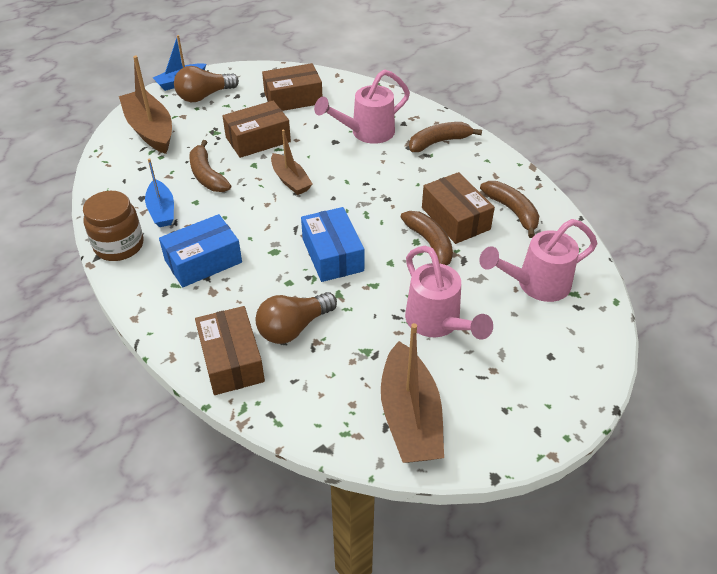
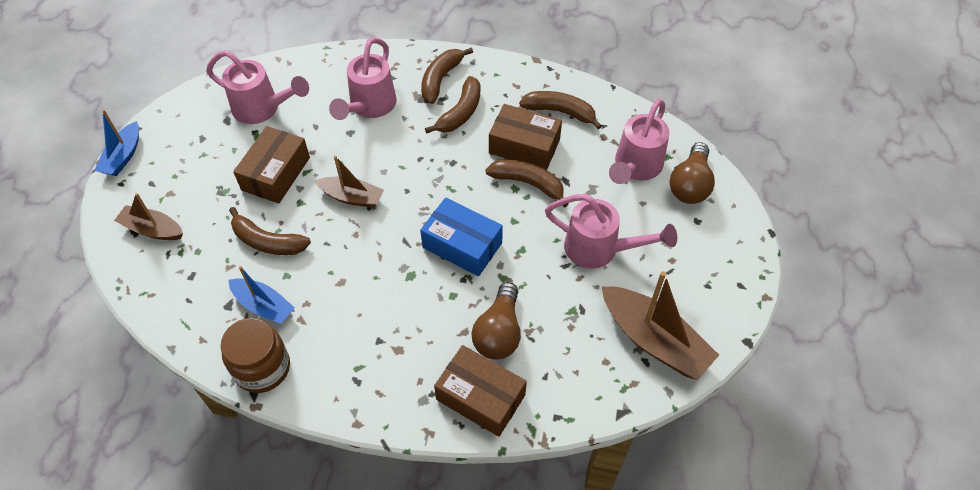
camera: 40 degrees left, 10 degrees up
(150, 130) = (152, 229): brown boat -> brown boat, size x0.60
(203, 261) = (359, 328): blue box -> none
(204, 96) = (167, 158): brown light bulb -> brown light bulb (690, 184)
(293, 98) = (262, 109): brown box -> pink watering can
(430, 170) = (460, 112): none -> brown banana

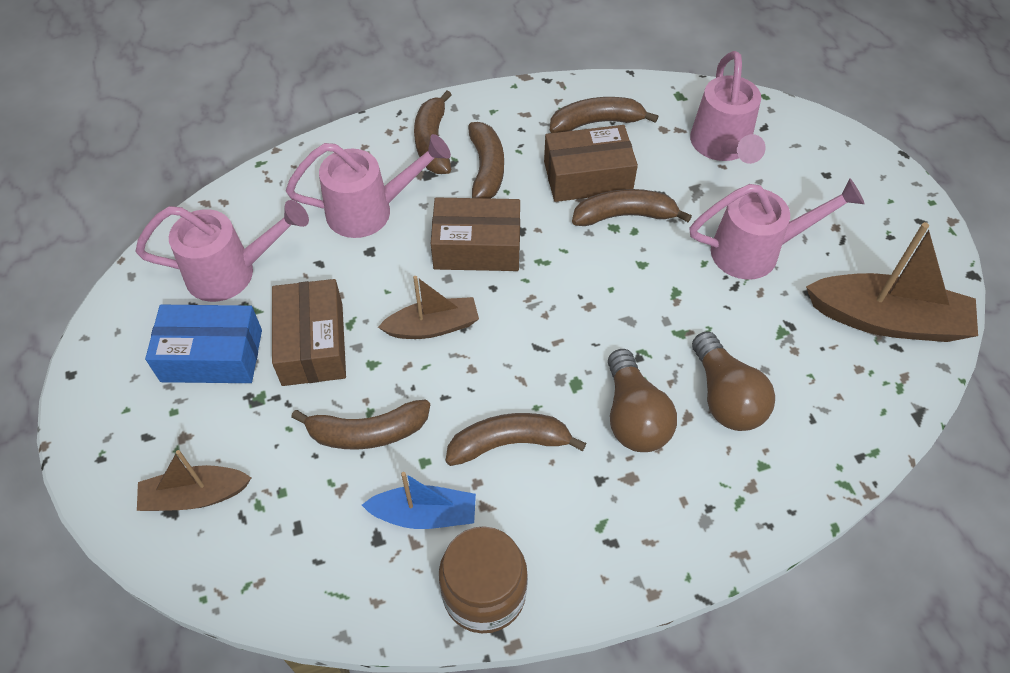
camera: 30 degrees left, 0 degrees up
(123, 156) = (76, 421): blue boat -> none
(342, 290) = (509, 443): none -> brown banana
(369, 107) = (370, 210): pink watering can -> pink watering can turned 90 degrees counterclockwise
(462, 245) = (607, 319): blue box -> blue box (212, 356)
(480, 397) = (765, 481): brown box -> brown box (477, 247)
(690, 184) = (790, 140): brown light bulb -> brown light bulb (634, 416)

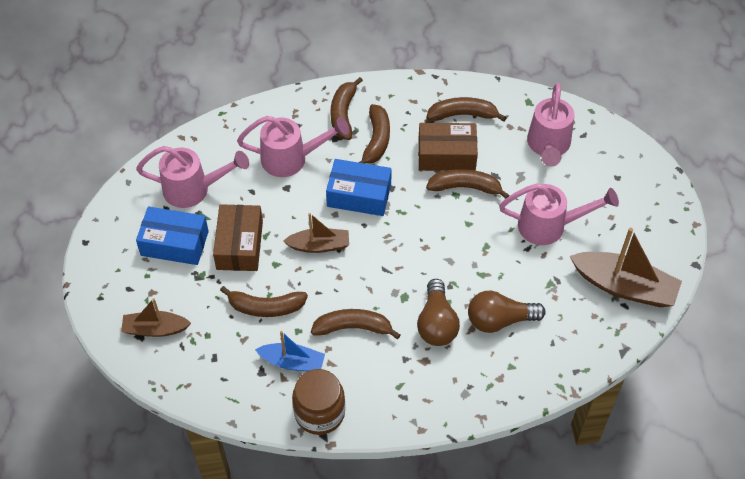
camera: 10 degrees right, 0 degrees up
(477, 247) = (359, 195): brown box -> blue box
(725, 396) = (499, 320): brown light bulb -> brown light bulb turned 90 degrees clockwise

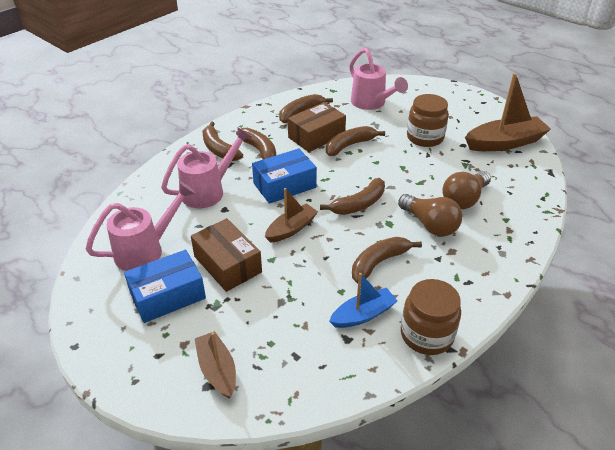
camera: 40 degrees left, 15 degrees down
(155, 329) = (217, 370): brown boat -> brown boat turned 105 degrees clockwise
(266, 307) = (297, 291): brown banana -> brown banana (359, 204)
(550, 226) = (425, 137): pink watering can -> brown jar

